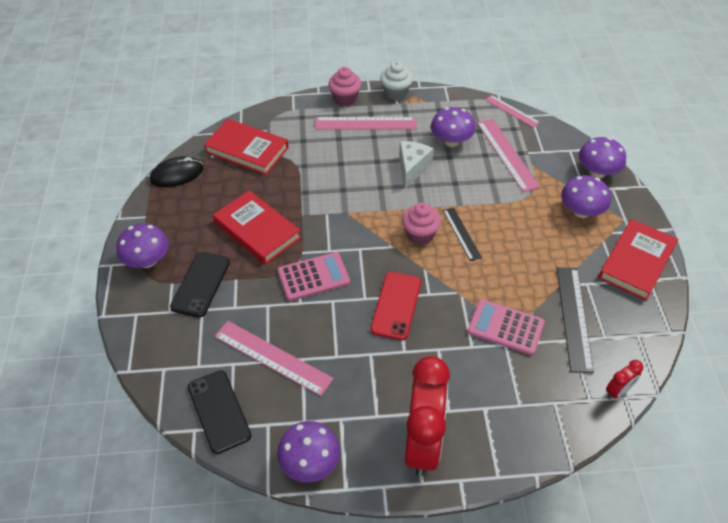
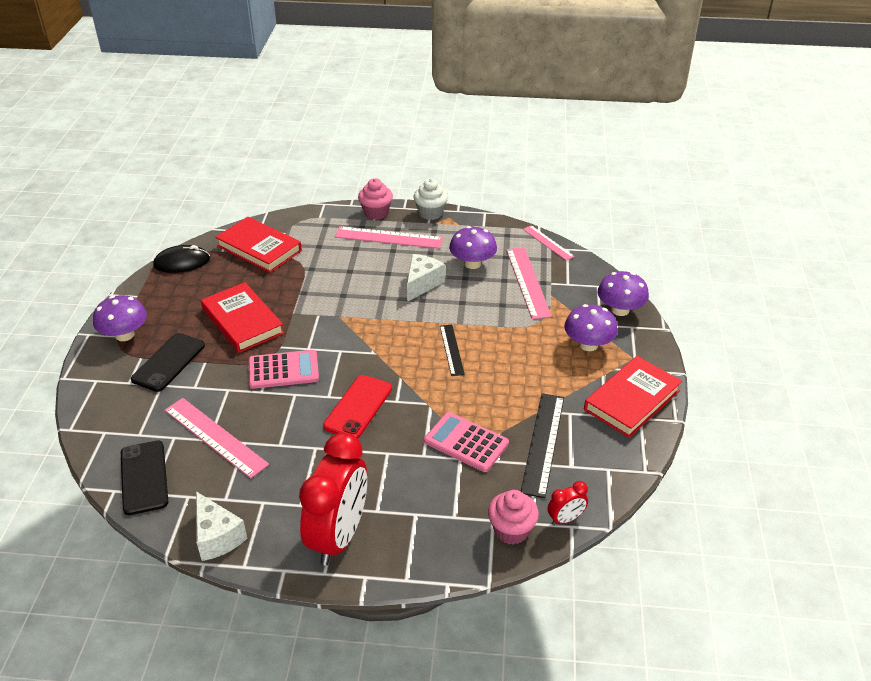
camera: 10 degrees right, 10 degrees down
(310, 463) = (217, 537): purple mushroom -> white cheese
(420, 235) = (407, 345): pink cupcake -> pink cupcake (511, 530)

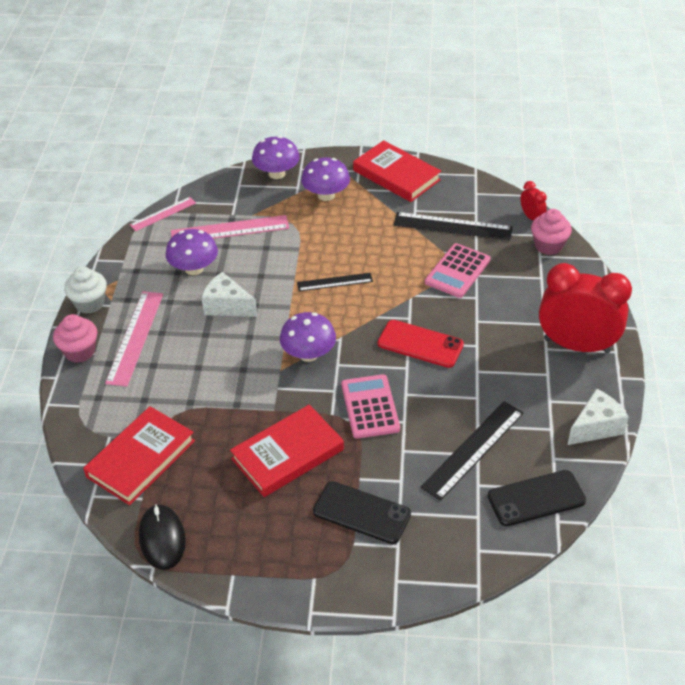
camera: 90 degrees left, 5 degrees up
(124, 335) = (312, 570): purple mushroom -> purple mushroom (308, 354)
(215, 437) = (473, 449): pink ruler -> black ruler

